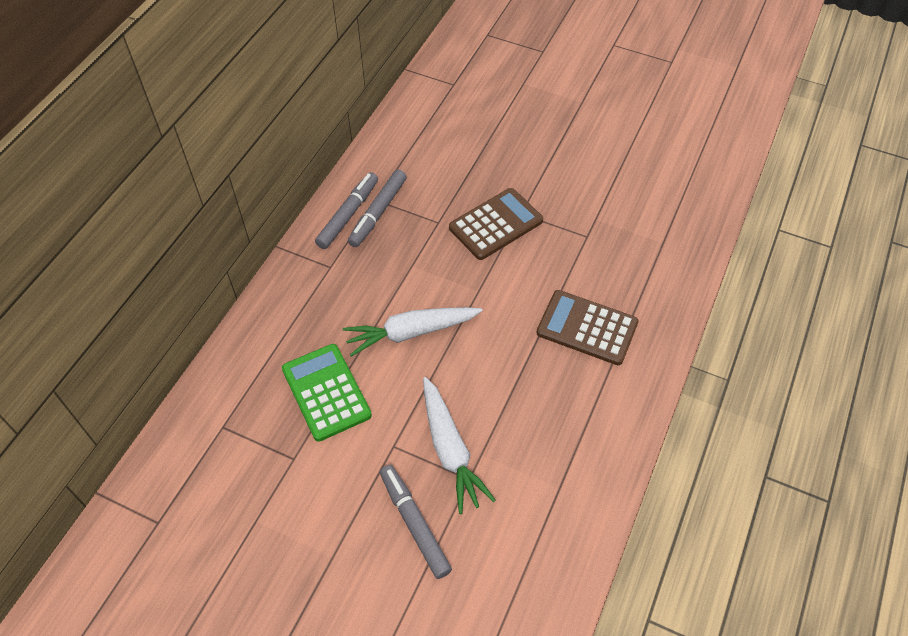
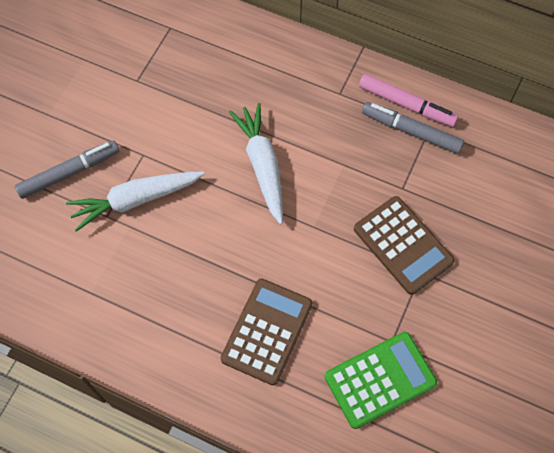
camera: 90 degrees right, 10 degrees up
(326, 392) = (199, 99): green calculator -> green calculator (380, 379)
(348, 215) = (406, 104): grey marker -> pink marker

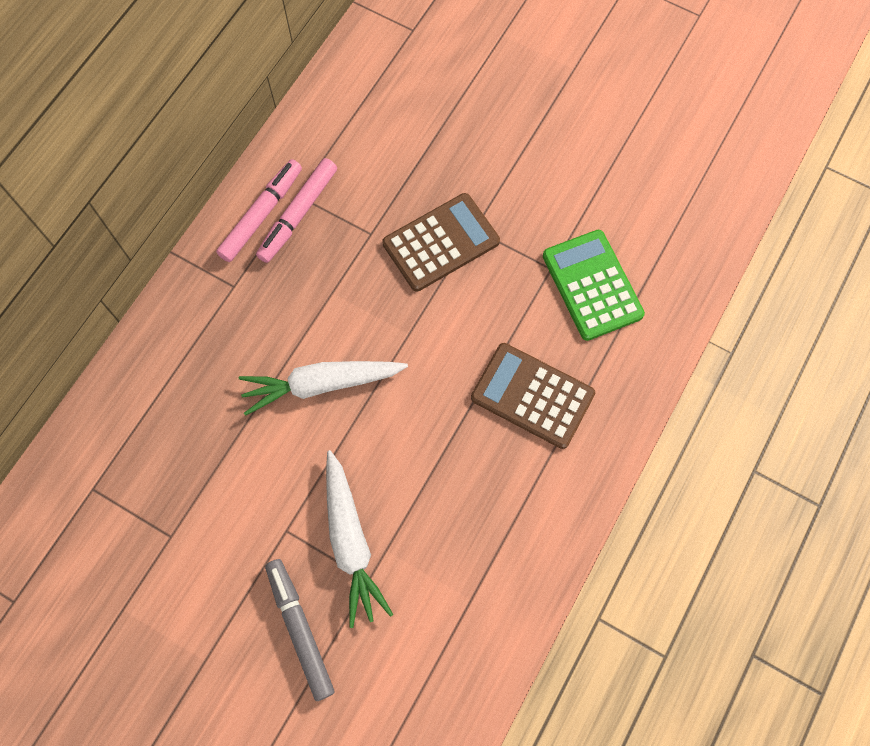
camera: 85 degrees left, 5 degrees up
(411, 131) = (298, 214): grey marker -> pink marker

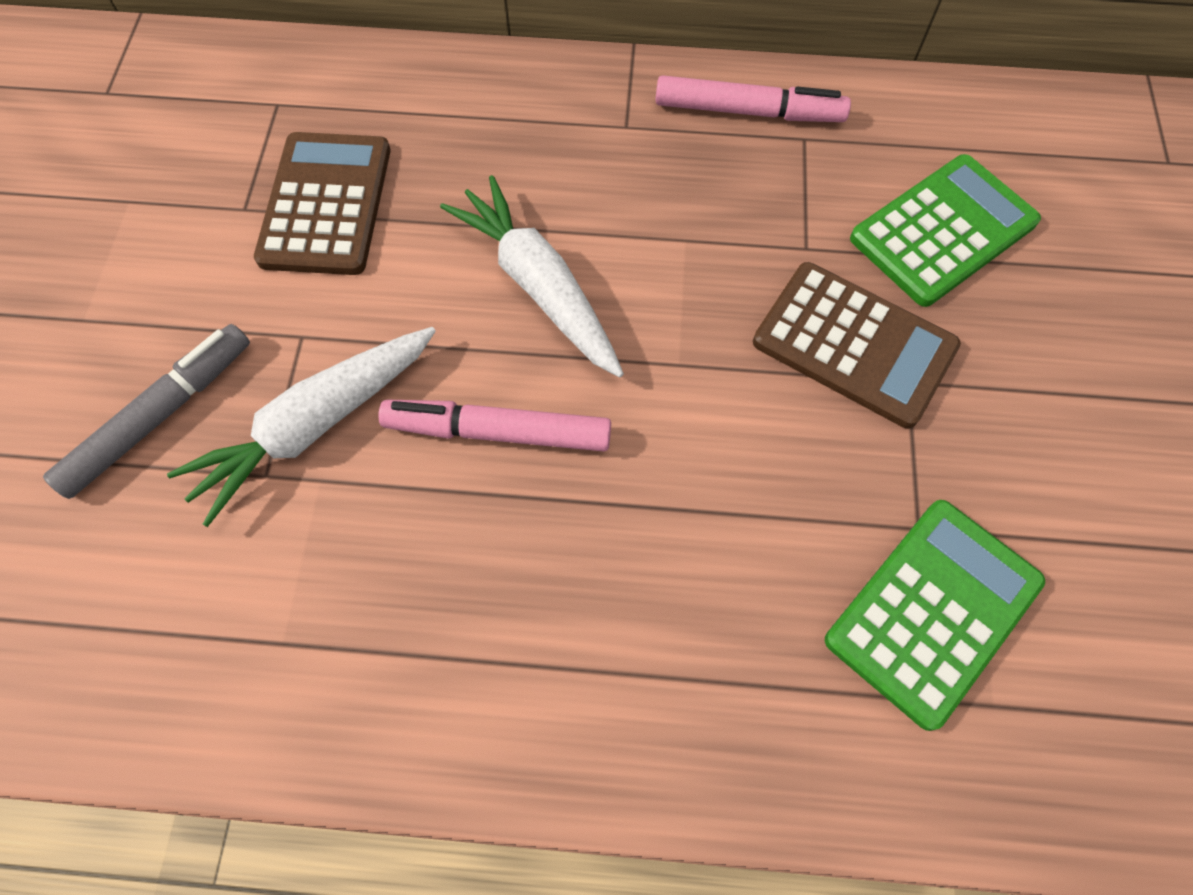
camera: 65 degrees right, 5 degrees down
(298, 214) = (776, 151): pink marker -> pink marker (498, 432)
(396, 161) = (943, 231): none -> green calculator
(532, 396) = (675, 594): brown calculator -> brown calculator (326, 204)

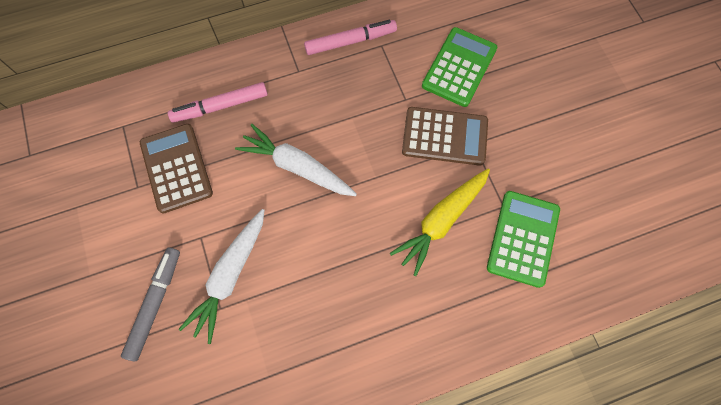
camera: 25 degrees left, 5 degrees up
(498, 432) = (313, 242): pink marker -> pink marker (220, 106)
(771, 501) = (441, 221): none -> yellow carrot

